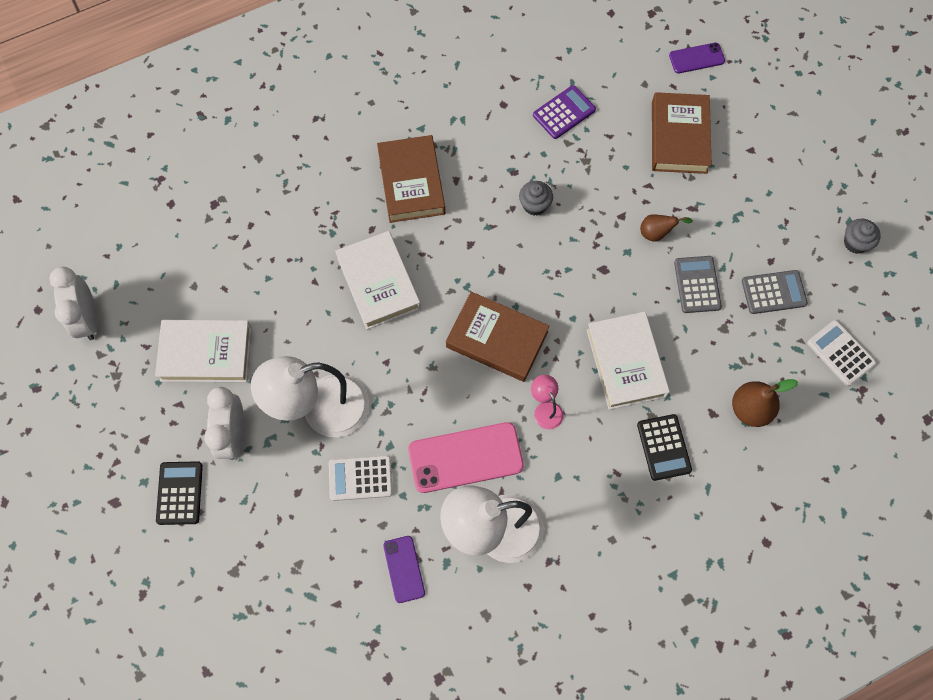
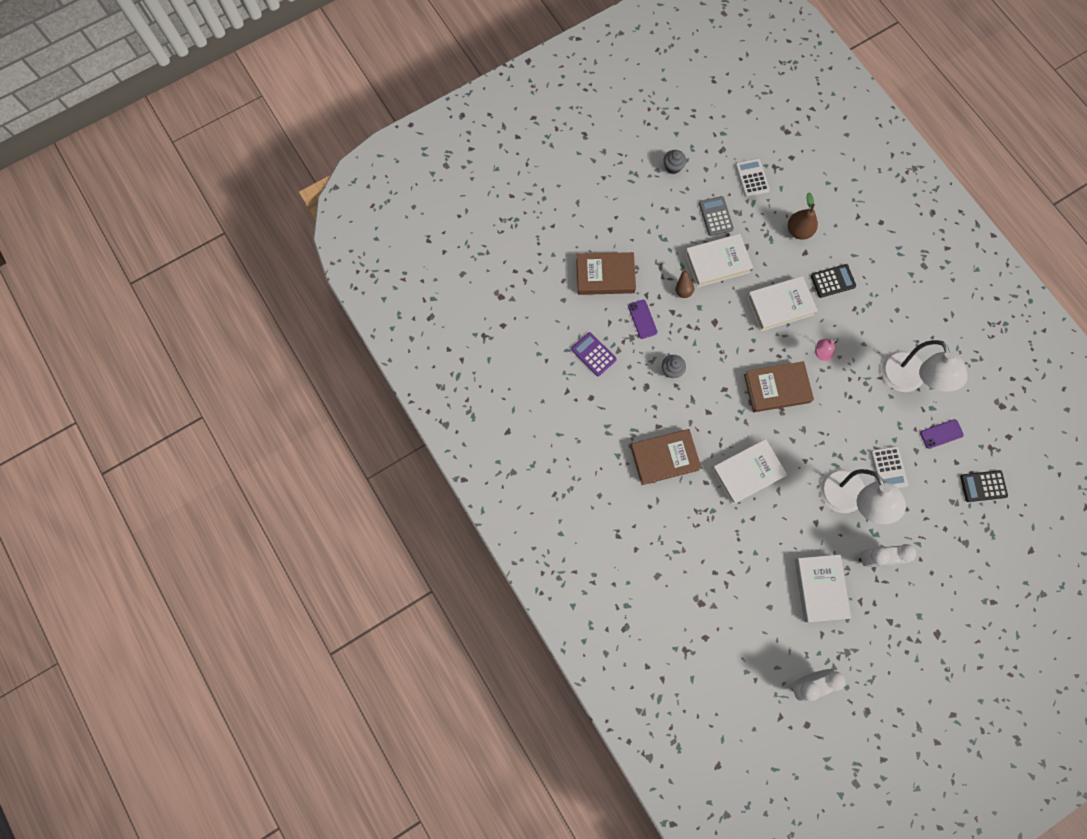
camera: 95 degrees left, 5 degrees up
(180, 493) = (922, 589): black calculator -> black calculator (983, 486)
(465, 457) = (862, 402): pink phone -> none
(497, 339) = (776, 388): brown book -> brown book turned 60 degrees clockwise
(696, 58) = (538, 265): purple phone -> purple phone (642, 319)
(697, 284) = (717, 263): grey calculator -> white book
(841, 353) = (752, 178): white calculator -> white calculator turned 120 degrees clockwise

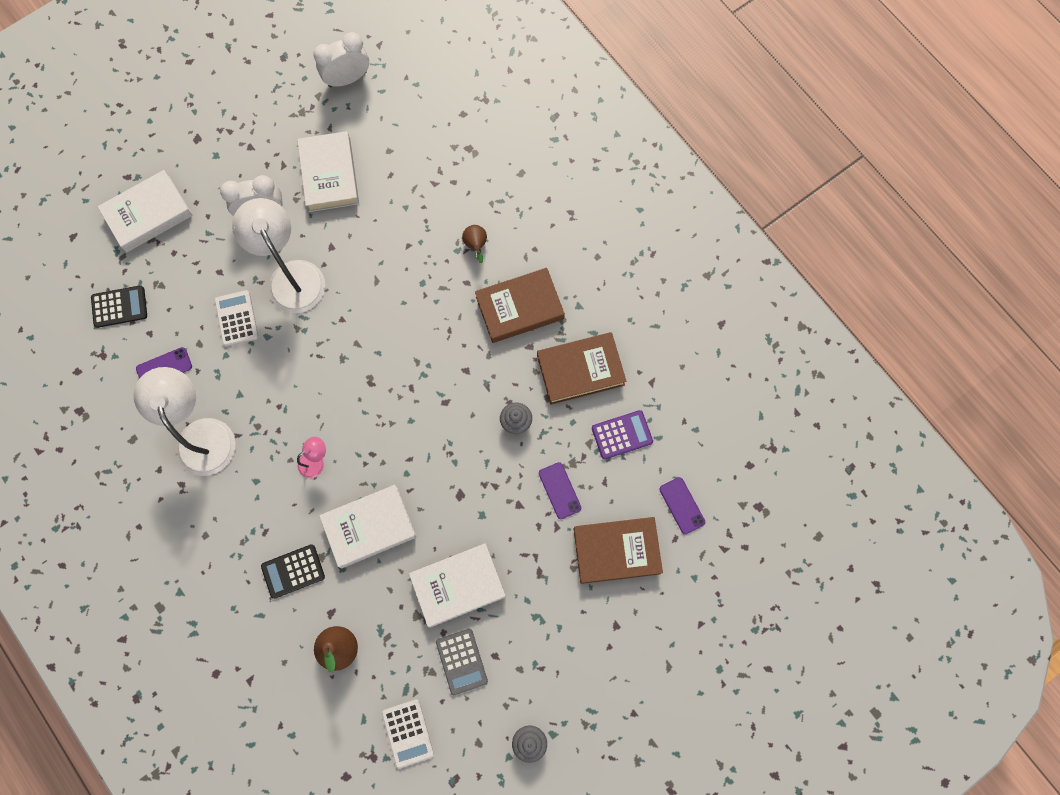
camera: 175 degrees right, 0 degrees up
(555, 302) = (682, 505): none -> purple phone
(593, 354) = (622, 435): purple calculator -> purple calculator turned 60 degrees counterclockwise
(682, 289) = (506, 540): brown pear -> brown pear (476, 245)
(747, 472) = (415, 298): white book -> white book (148, 214)
(776, 388) = (376, 409): brown book -> brown book (580, 370)

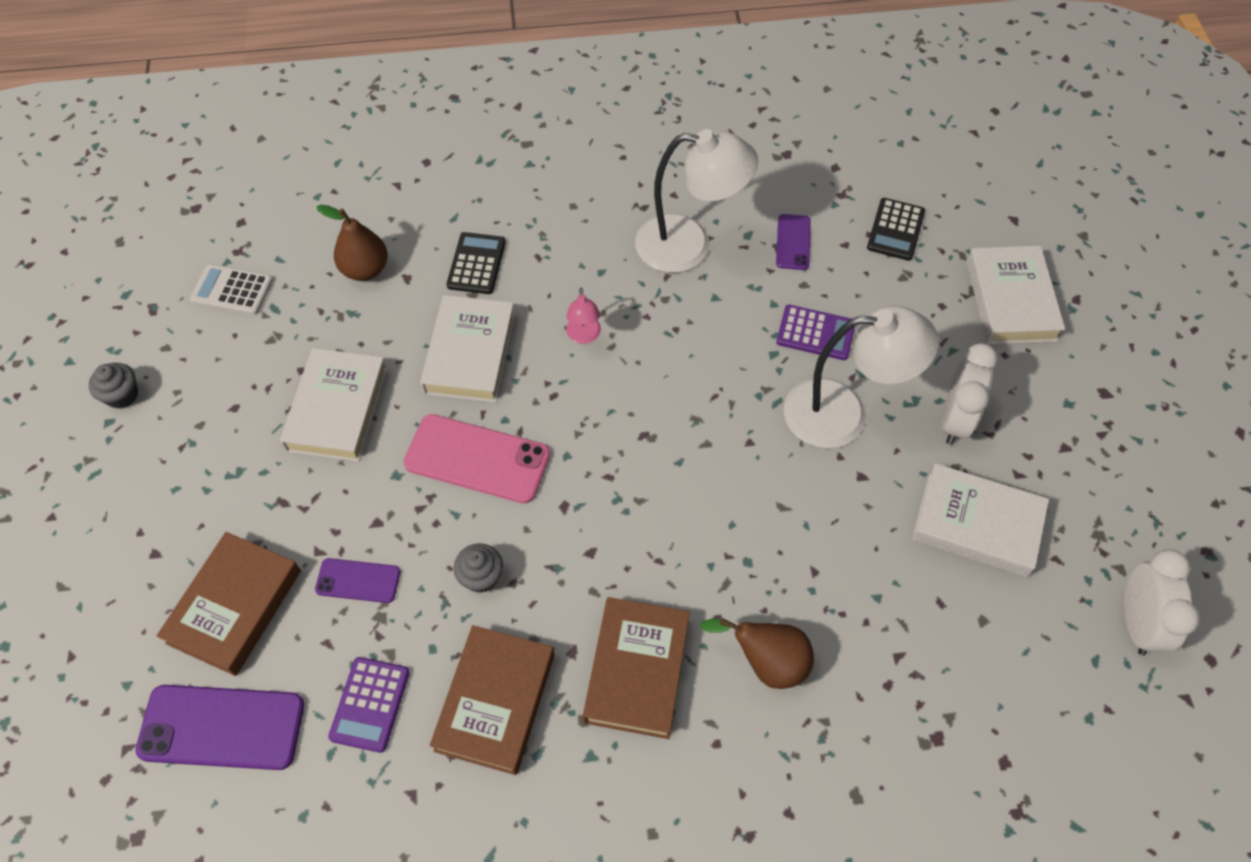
camera: 120 degrees right, 15 degrees down
(236, 318) = (815, 333): white calculator -> purple calculator
(443, 473) = (477, 459): none -> pink phone
(461, 661) = (257, 372): grey calculator -> none
(476, 245) = (766, 662): brown pear -> brown pear, size x1.57
(682, 505) = (222, 727): purple phone -> purple phone, size x1.82

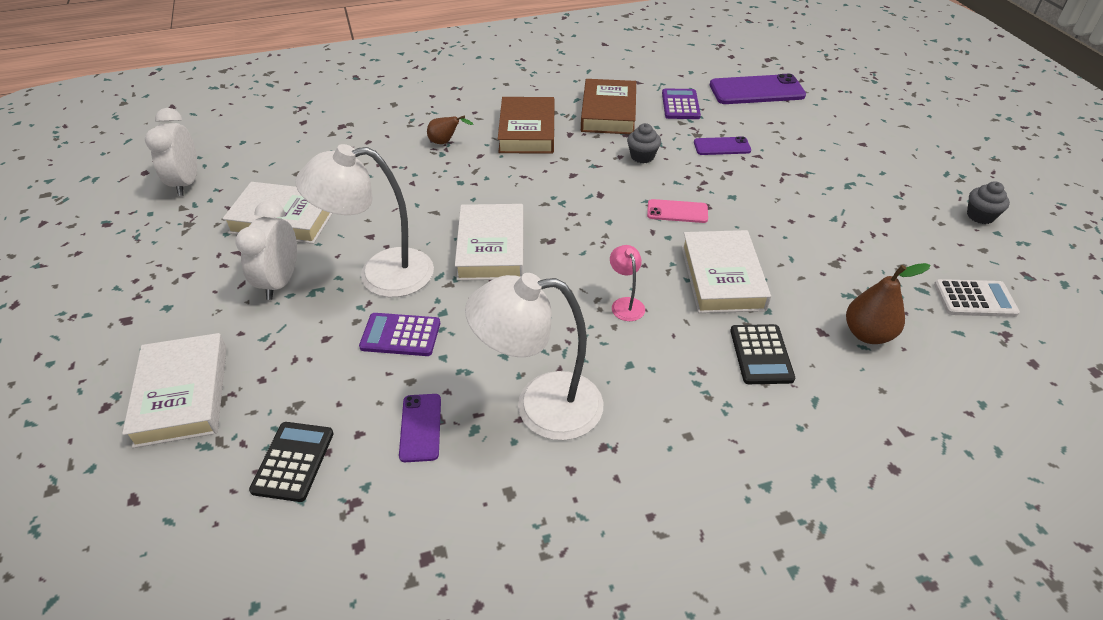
camera: 170 degrees right, 15 degrees down
(234, 606) = (790, 129): brown book -> none
(337, 409) = (805, 227): white book -> white book (491, 248)
(477, 459) = (677, 211): pink phone -> pink phone, size x0.55
(766, 662) = (445, 142): brown pear -> brown pear, size x0.64

